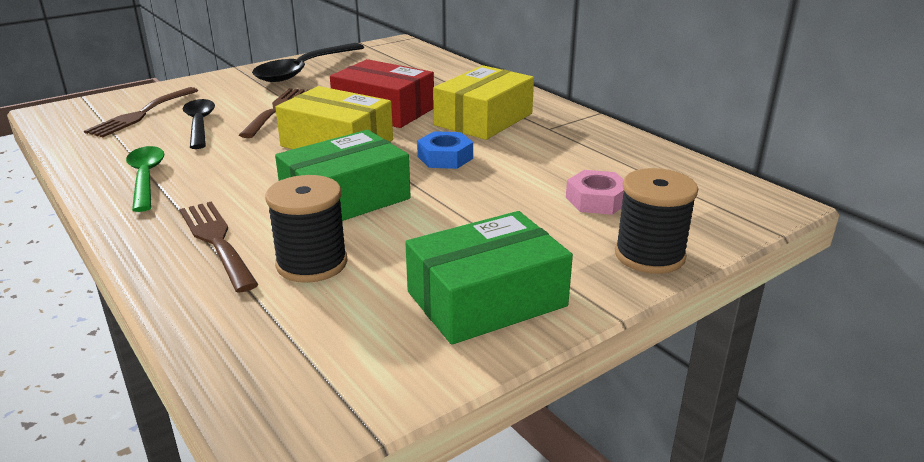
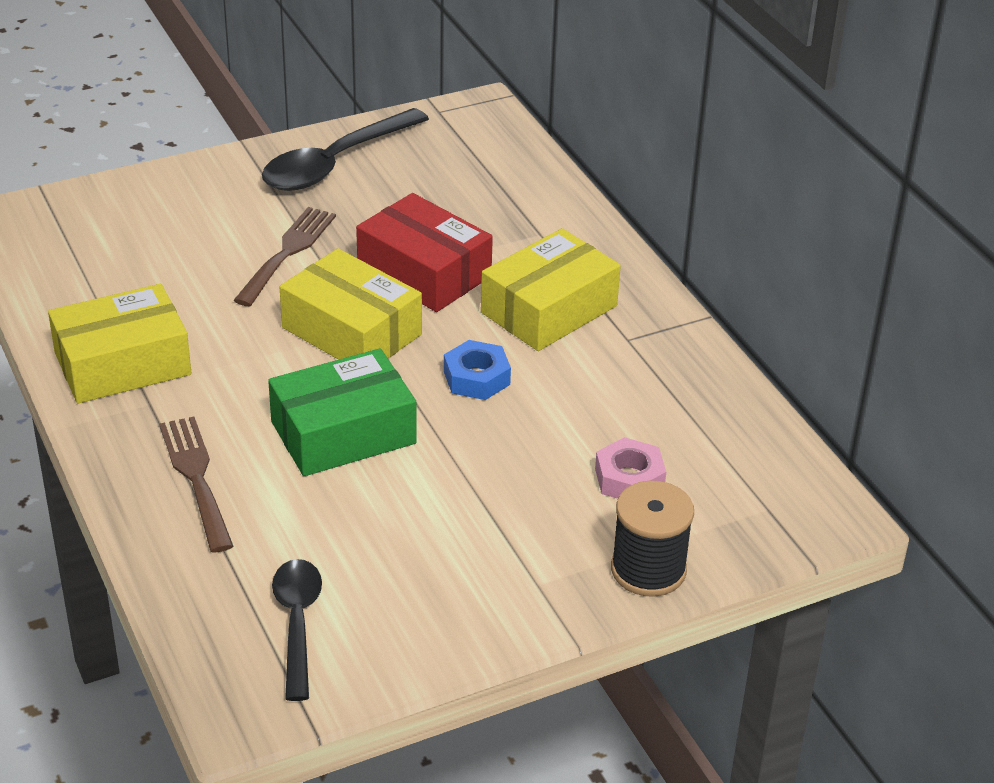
camera: 10 degrees right, 10 degrees up
(141, 114) = (115, 237): brown fork -> none
(146, 178) = (122, 364): green spoon -> yellow box
(199, 124) = (187, 269): black spoon -> black spoon (297, 624)
(312, 263) = (290, 525): black spool -> none
(487, 299) = (455, 600): green box -> none

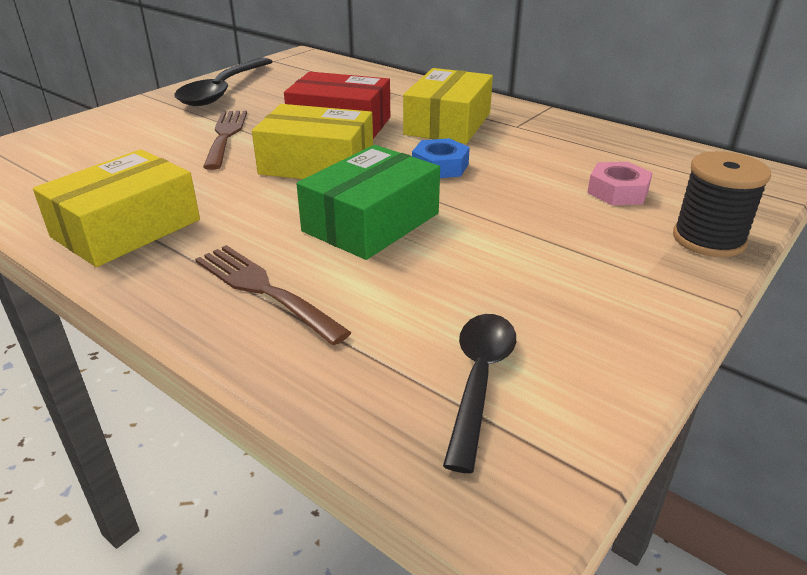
camera: 25 degrees left, 5 degrees down
(297, 624) = (479, 380): black spoon -> black spoon turned 45 degrees clockwise

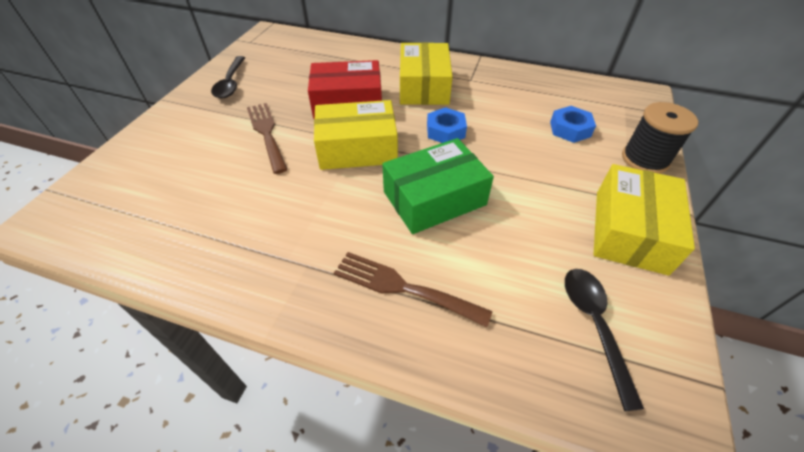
camera: 20 degrees left, 15 degrees up
(126, 228) = (254, 255): yellow box -> yellow box (630, 231)
(223, 90) = (231, 83): black spoon -> black spoon, size x0.64
(371, 222) = (434, 198): green box -> green box turned 45 degrees clockwise
(617, 192) = (570, 129): pink nut -> blue nut

